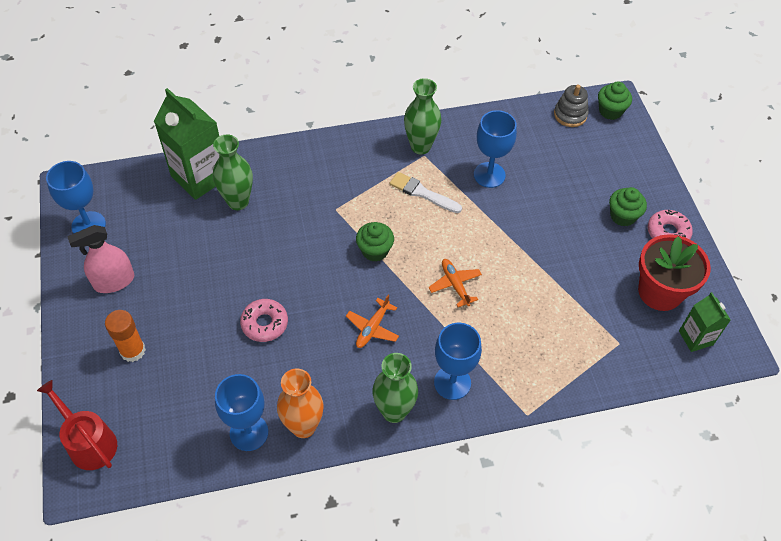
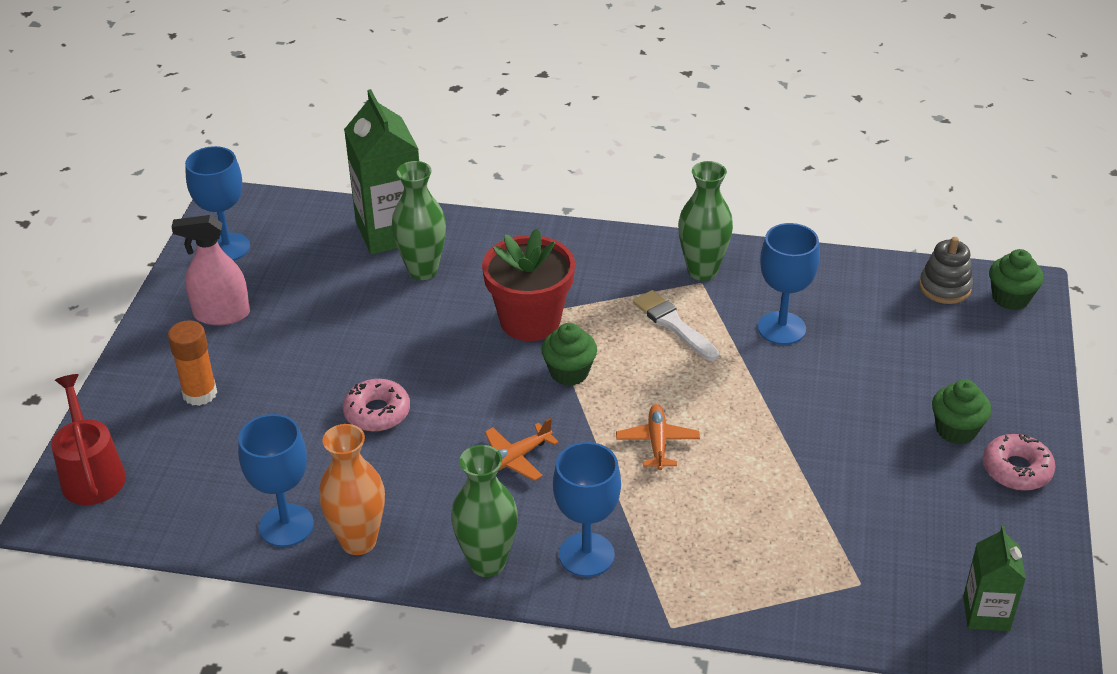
camera: 25 degrees right, 15 degrees down
(660, 292) = (961, 539): red flower pot -> red flower pot (530, 321)

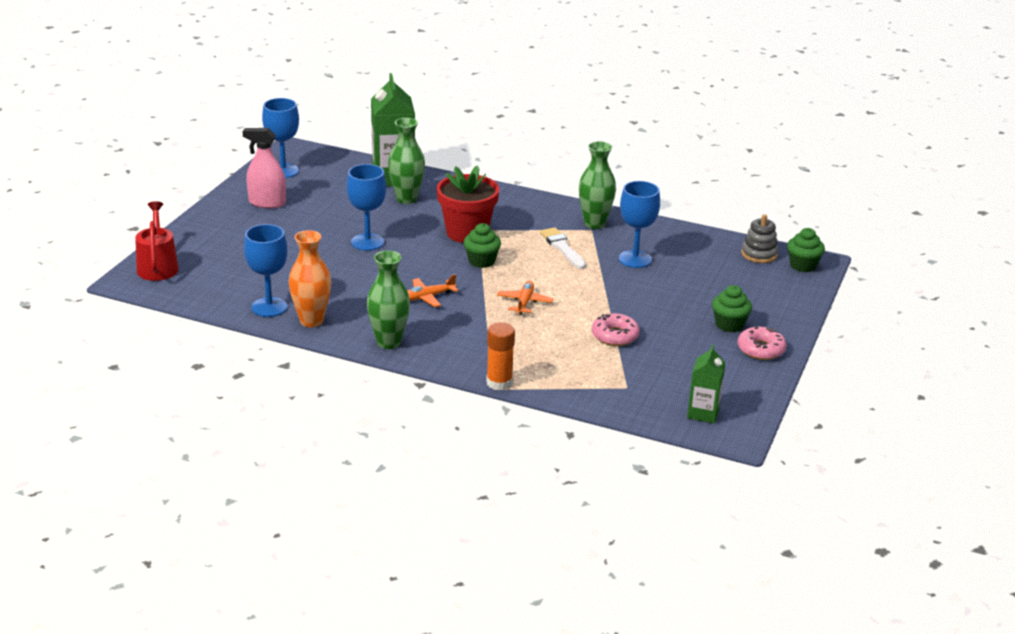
camera: 10 degrees right, 10 degrees down
(200, 393) = (239, 238): orange glue stick -> orange glue stick (499, 383)
(377, 412) = (348, 263): pink donut -> pink donut (615, 336)
(586, 555) = (454, 348): blue goblet -> blue goblet (367, 242)

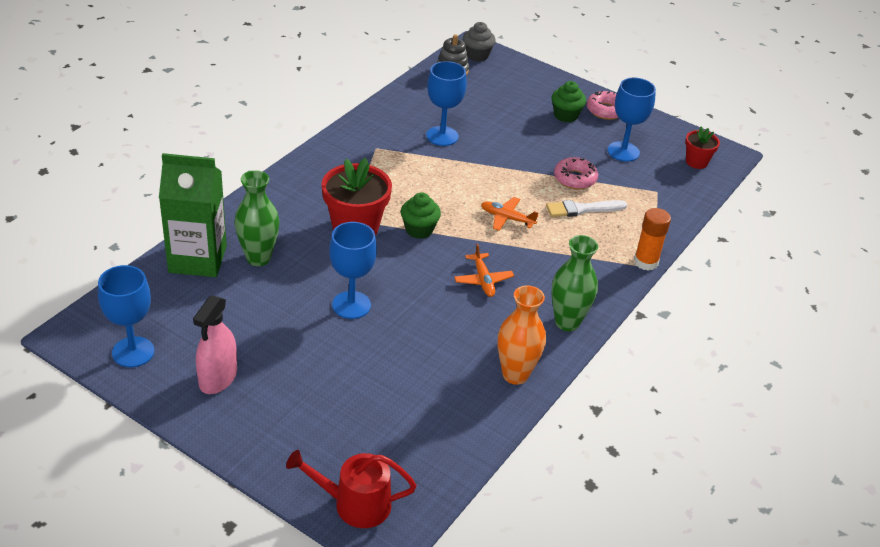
camera: 80 degrees left, 10 degrees up
(269, 307) = (479, 406): blue goblet -> blue goblet (623, 151)
(562, 247) = (406, 173): white brush -> white brush (582, 209)
(594, 224) = (365, 143): green vase -> none
(703, 413) = (696, 162): green carton -> red flower pot
(803, 265) = (477, 55): green cupcake -> grey cupcake

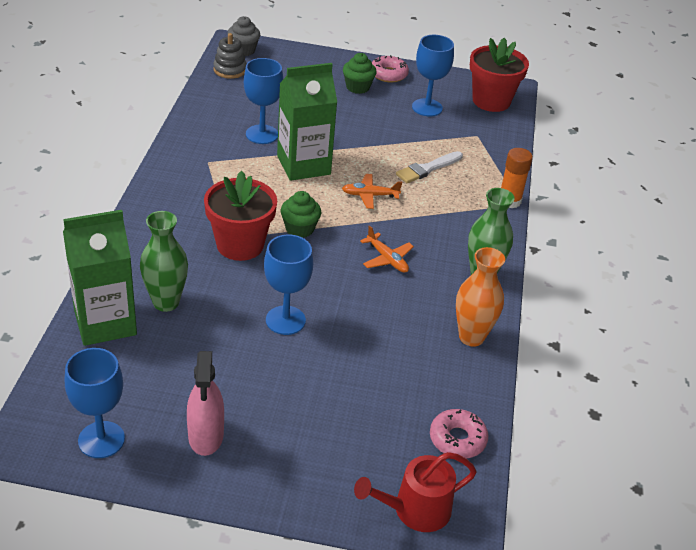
camera: 25 degrees left, 0 degrees up
(462, 174) = (303, 165): none -> green carton
(575, 179) = (403, 143): pink donut -> pink donut (457, 439)
(696, 162) = (491, 101): red flower pot -> red flower pot, size x1.83

